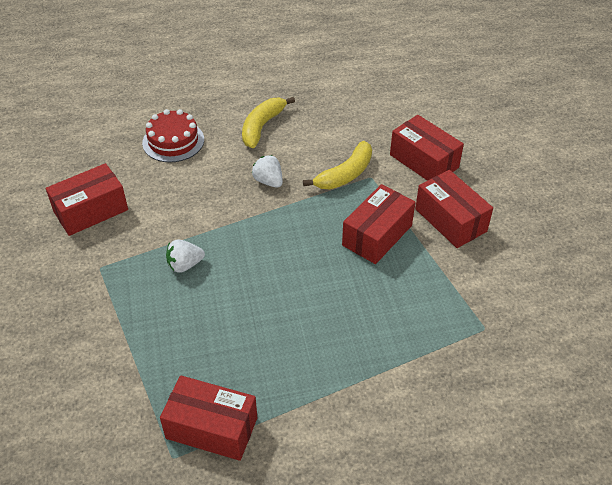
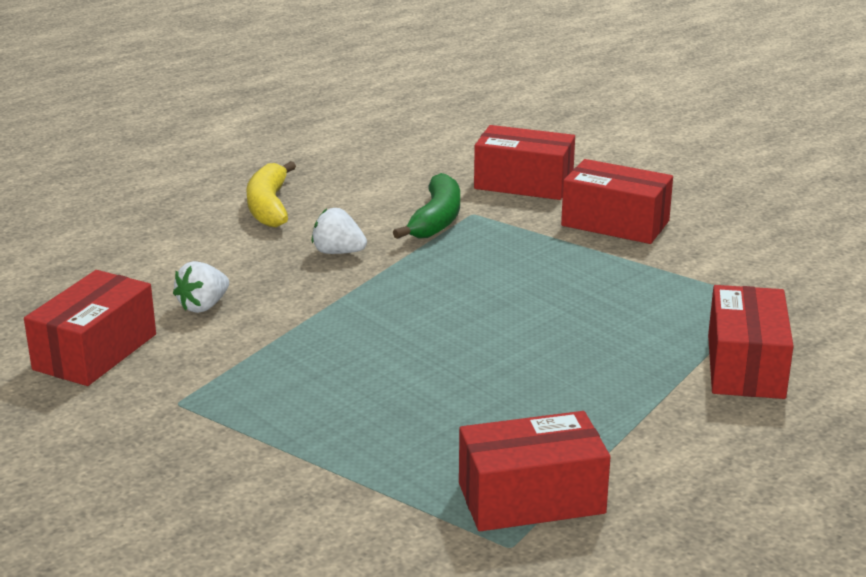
camera: 30 degrees left, 20 degrees down
(173, 141) = (149, 251): red cake -> none
(185, 265) = (308, 361): white strawberry -> white strawberry (203, 306)
(345, 174) = (436, 220): yellow banana -> green banana
(377, 235) = (541, 260): red box -> red box (745, 366)

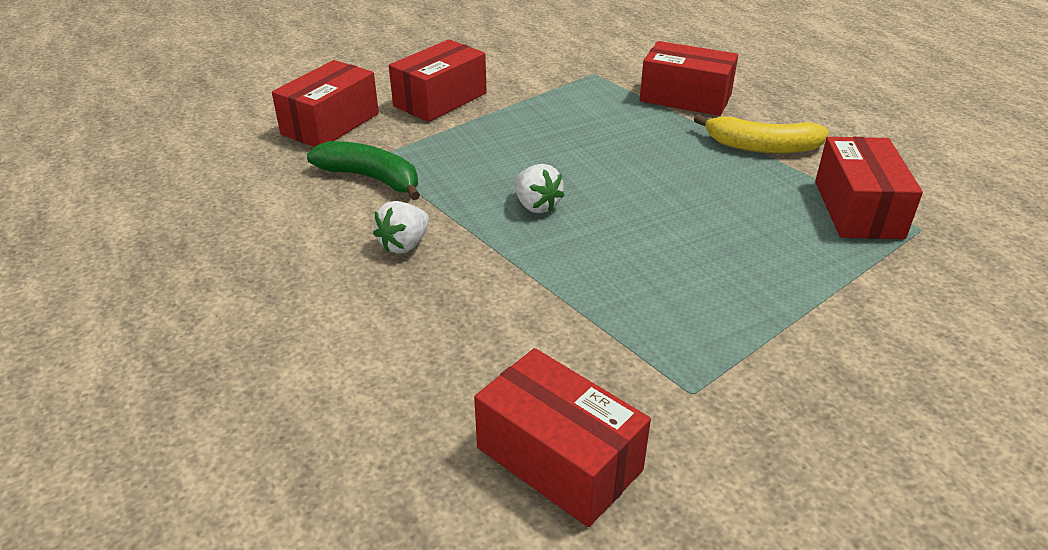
camera: 75 degrees left, 10 degrees up
(203, 306) = (480, 354): white strawberry -> white strawberry (536, 206)
(269, 206) = (254, 278): yellow banana -> yellow banana (762, 147)

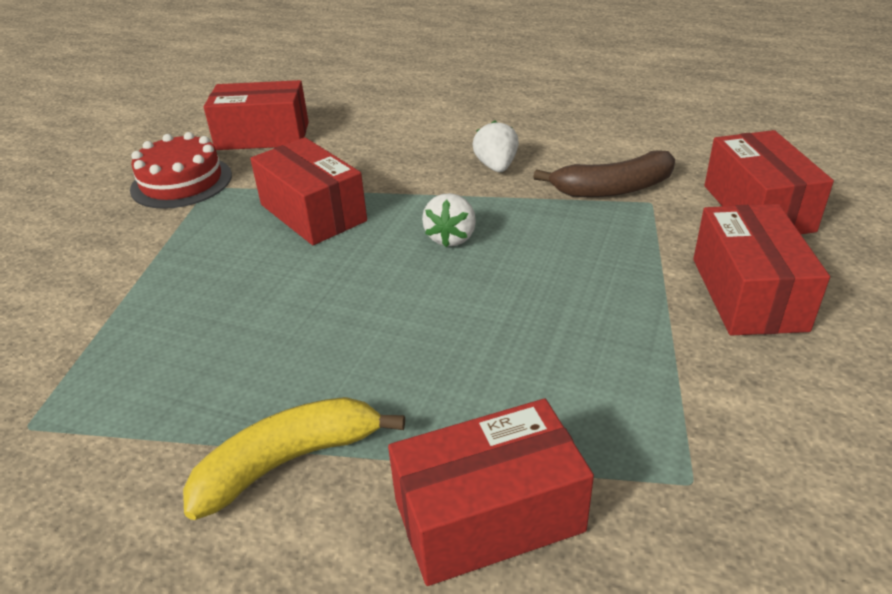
camera: 140 degrees right, 0 degrees up
(371, 178) = (613, 189): green banana -> brown banana
(536, 206) = (451, 238): white strawberry -> white strawberry turned 90 degrees counterclockwise
(721, 424) = (181, 182): none -> red cake
(858, 209) = (114, 414): red box -> red box (313, 213)

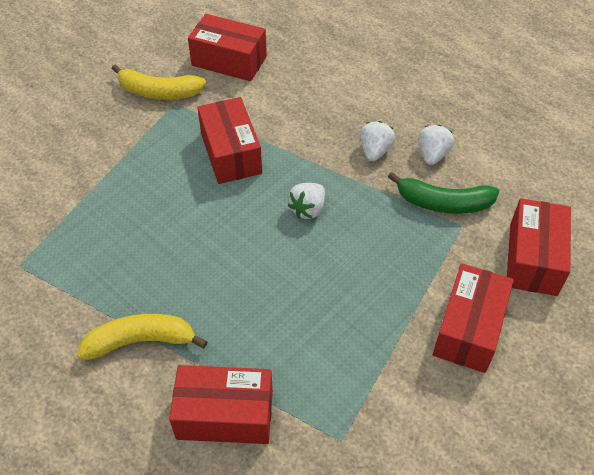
camera: 20 degrees right, 15 degrees up
(181, 182) = (159, 92): red cake -> yellow banana
(565, 153) = (432, 154): none -> white strawberry
(613, 189) = (443, 203): brown banana -> green banana

